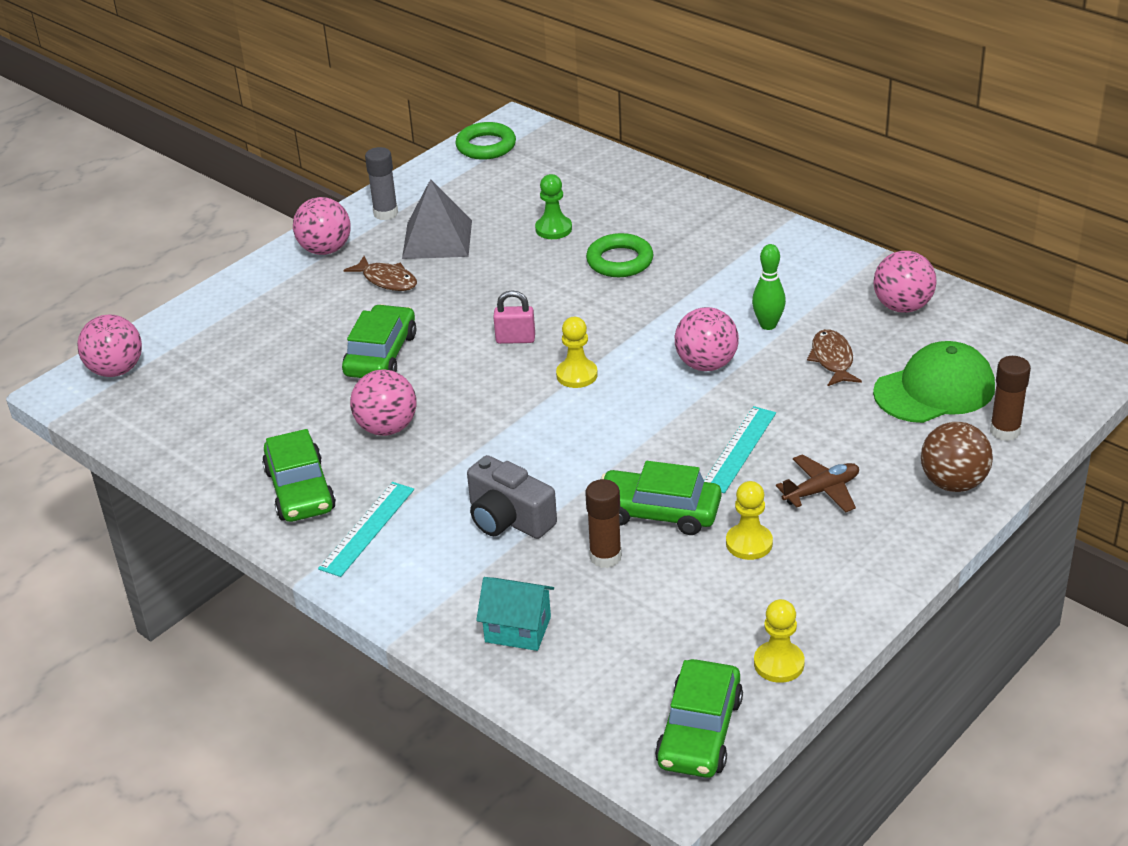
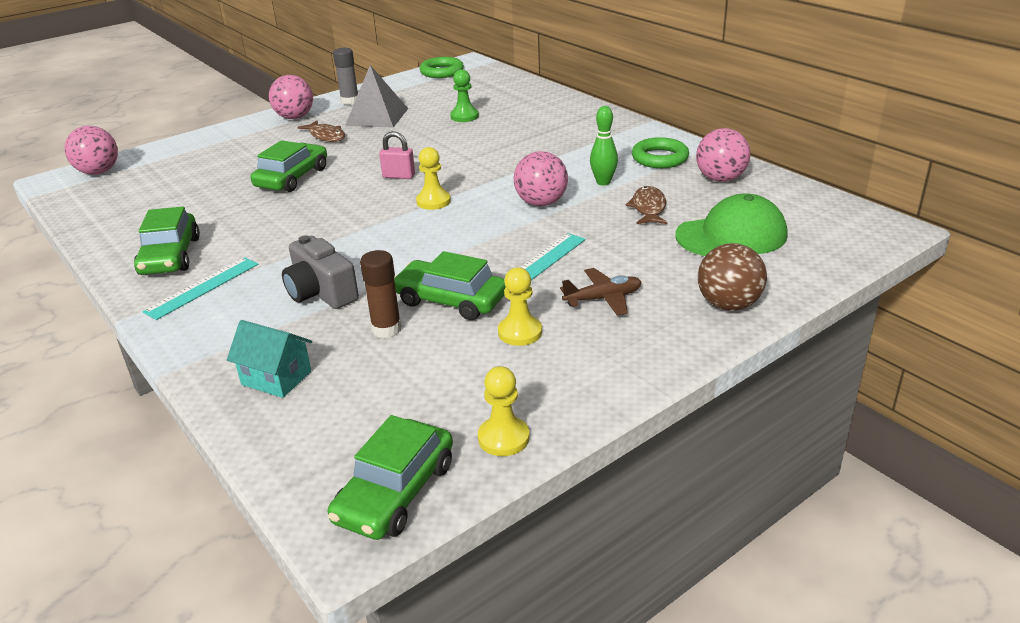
camera: 10 degrees right, 5 degrees down
(387, 428) = (265, 222): pink ball -> none
(620, 261) = (504, 137): green ring -> green ring (660, 158)
(1005, 431) = (788, 270): brown glue stick -> none

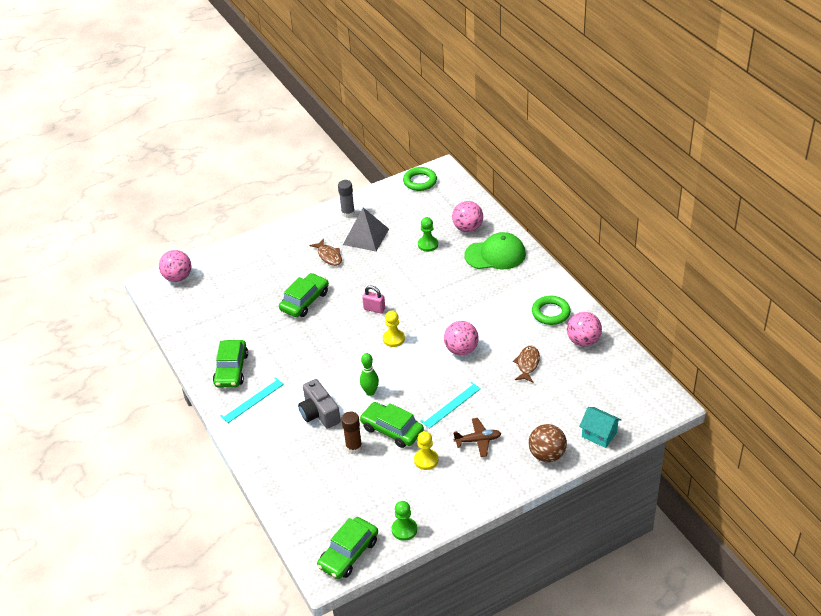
camera: 10 degrees right, 10 degrees up
(276, 378) = (294, 475): turquoise house -> turquoise house (599, 434)
(295, 117) = (307, 229): pink ball -> pink ball (467, 228)
(503, 438) = (404, 529): yellow pawn -> green pawn
(603, 182) = (506, 334): green bowling pin -> green bowling pin (370, 392)
(731, 235) = (570, 397): green cap -> green cap (495, 255)

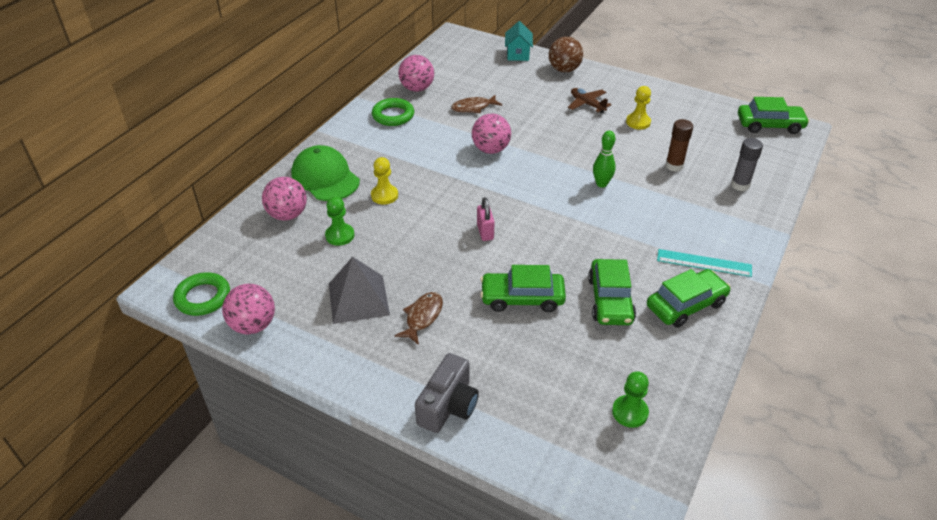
camera: 125 degrees left, 0 degrees up
(178, 277) = (597, 476): pink ball -> pink ball (253, 325)
(319, 413) = (663, 205): grey camera -> grey camera (448, 406)
(348, 213) = (318, 342): grey glue stick -> grey glue stick (740, 185)
(392, 430) = (629, 152): green car -> green car (610, 300)
(393, 339) = (517, 198): yellow pawn -> yellow pawn (384, 195)
(404, 529) = (713, 108): green pawn -> green pawn (630, 412)
(450, 405) = (565, 131): turquoise ruler -> none

